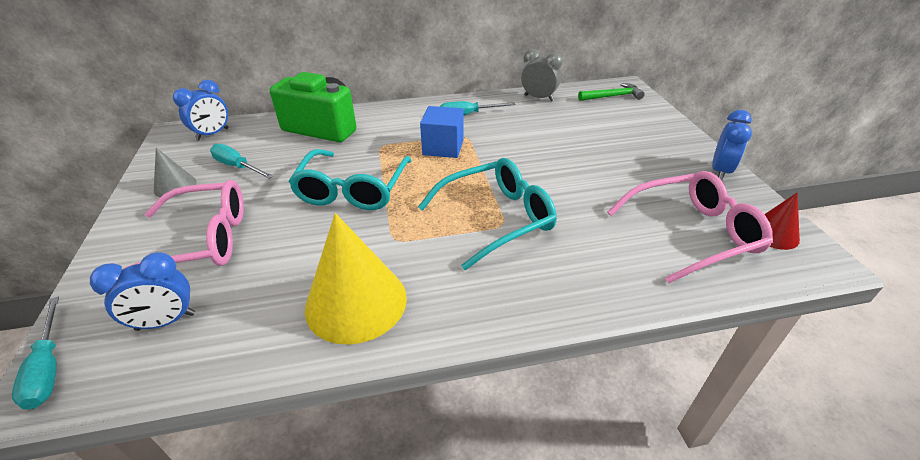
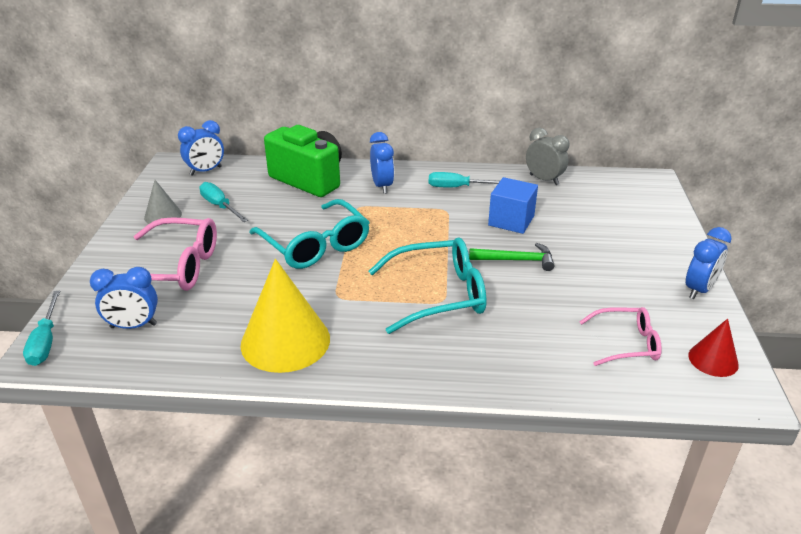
camera: 15 degrees right, 5 degrees down
(352, 190) = (315, 245): turquoise glasses -> turquoise glasses turned 60 degrees counterclockwise
(397, 123) = (382, 186): none -> blue clock
(443, 147) = (418, 218): blue cube -> blue cube (511, 221)
(613, 96) = (629, 190): green hammer -> green hammer (516, 260)
(693, 233) = (627, 343): pink glasses -> pink glasses, size x0.60

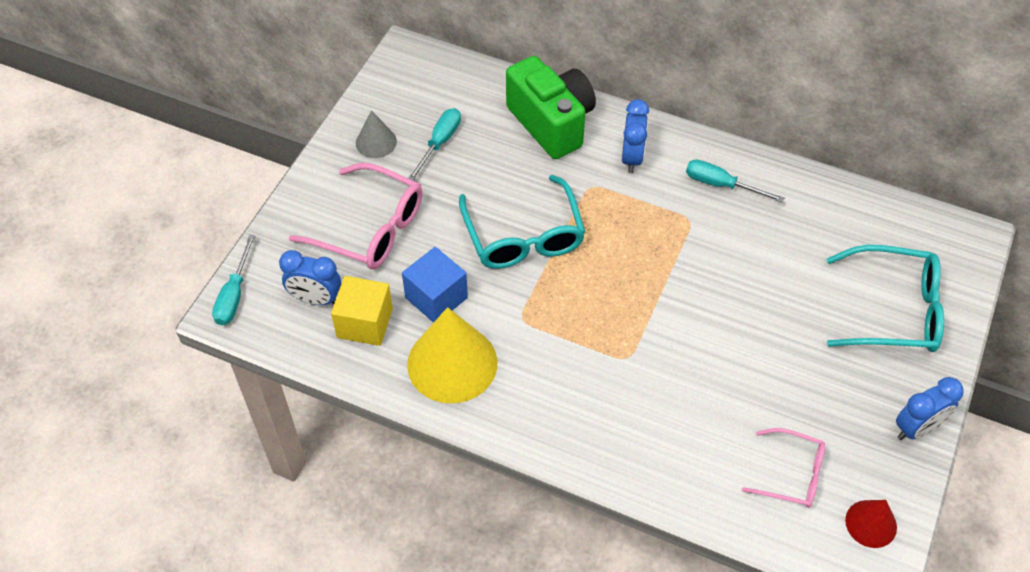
camera: 20 degrees right, 20 degrees up
(188, 332) = (365, 323): none -> yellow cube
(206, 171) = (439, 76): blue clock -> none
(220, 206) = (439, 143): turquoise screwdriver -> turquoise screwdriver turned 45 degrees clockwise
(439, 295) = (627, 348): turquoise glasses -> turquoise glasses (894, 310)
(511, 221) = (758, 259): blue cube -> blue cube (436, 298)
(516, 260) = (734, 323): green hammer -> none
(544, 180) = (833, 200): grey clock -> none

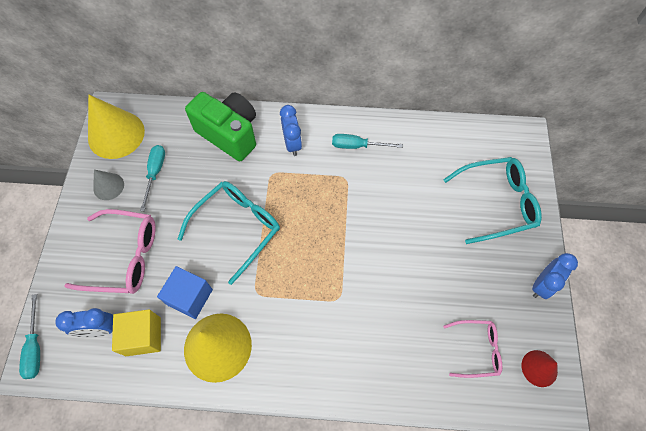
camera: 20 degrees left, 10 degrees up
(404, 84) = (116, 134): none -> yellow cone
(524, 236) = (237, 227): turquoise glasses -> turquoise glasses turned 105 degrees counterclockwise

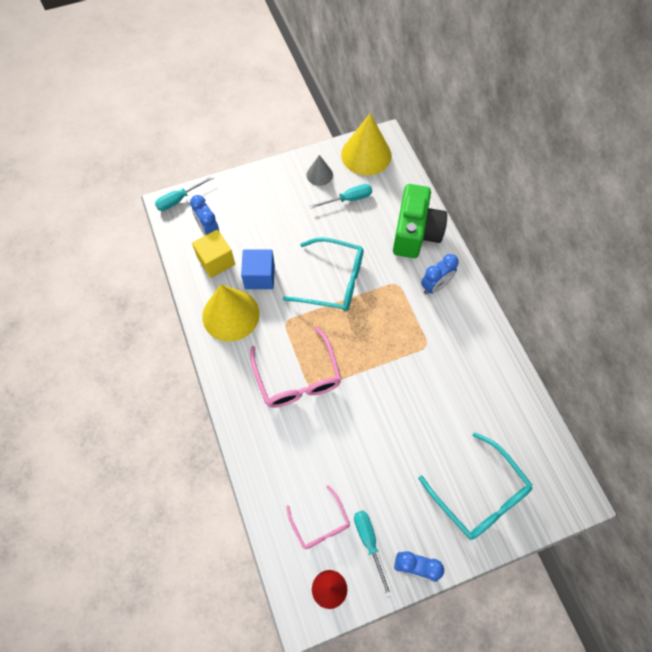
camera: 65 degrees right, 0 degrees up
(125, 257) = (269, 216): pink glasses -> pink glasses (298, 378)
(357, 146) = (466, 341): turquoise screwdriver -> turquoise screwdriver (369, 542)

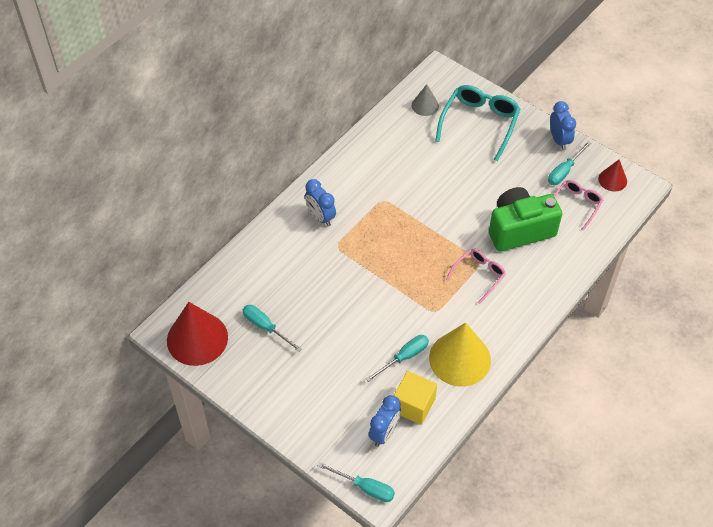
camera: 120 degrees left, 10 degrees down
(259, 276) = (404, 357): blue cube -> turquoise screwdriver
(298, 378) = (479, 275): pink glasses -> pink glasses, size x0.60
(319, 174) = (249, 368): grey cone -> grey cone (425, 105)
(333, 281) = (368, 295): turquoise glasses -> none
(366, 155) = (197, 338): yellow cone -> red cone
(415, 233) = (272, 254): green camera -> green camera (519, 230)
(435, 286) = (320, 217): blue clock -> blue clock turned 150 degrees counterclockwise

